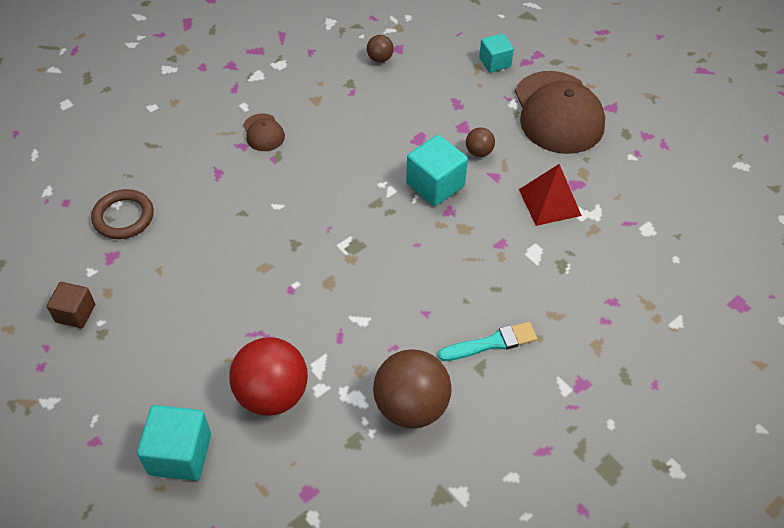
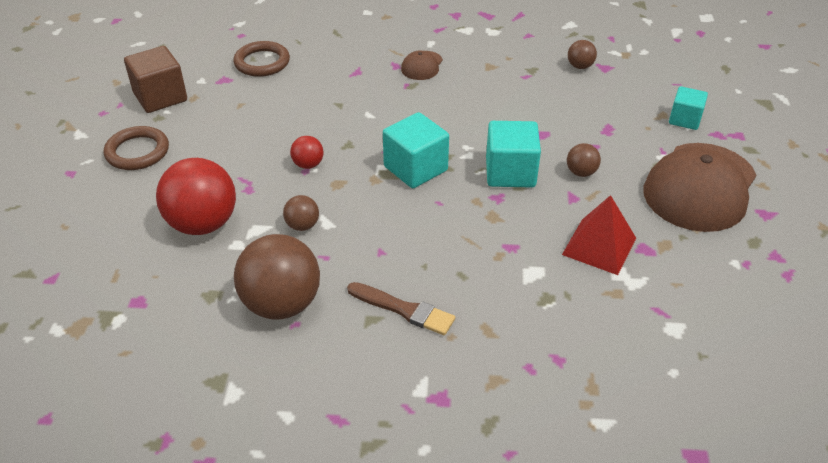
camera: 45 degrees right, 10 degrees down
(75, 313) = (160, 97): brown cube -> brown cube, size x1.56
(129, 377) = (137, 152): none -> brown ring
(180, 454) = (101, 216): turquoise cube -> turquoise cube (415, 168)
(286, 283) = (308, 164): none -> red ball
(347, 336) = (302, 225): none -> brown ball
(491, 343) = (404, 310): turquoise brush -> brown brush

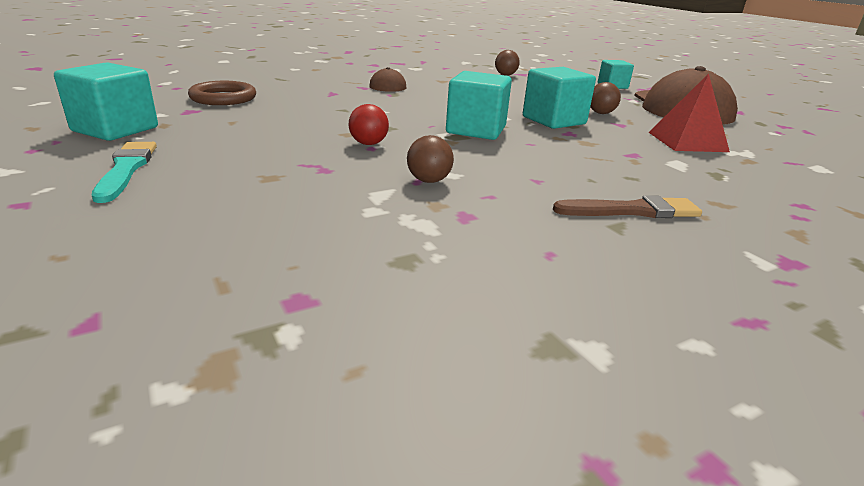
camera: 35 degrees left, 15 degrees down
(137, 152) = (126, 169): brown ring -> turquoise brush
(160, 97) = (115, 129): brown cube -> turquoise cube
(203, 224) = (302, 205): red ball -> none
(281, 304) = (507, 242): brown ball -> none

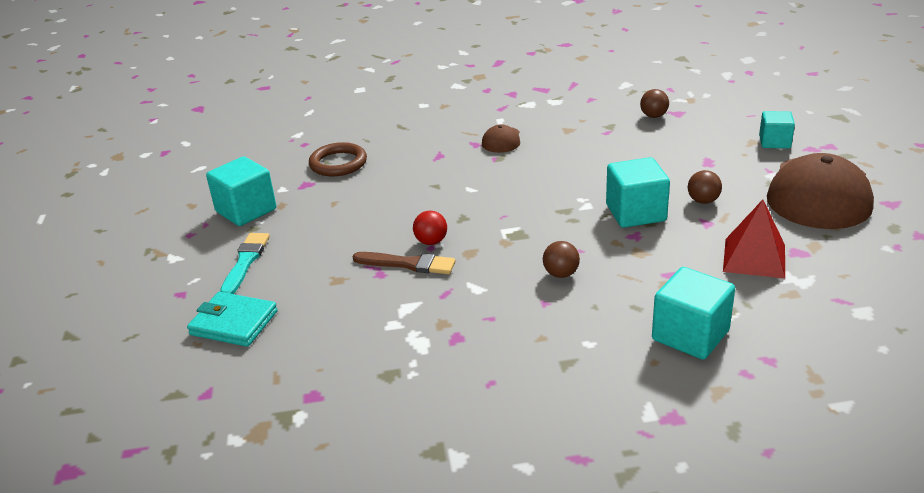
camera: 25 degrees right, 5 degrees up
(123, 228) = (234, 323): none -> turquoise wallet
(429, 181) = (453, 295): brown ball -> brown ball (561, 274)
(476, 130) = (541, 226): turquoise cube -> turquoise cube (690, 335)
(632, 211) = (595, 348): brown brush -> brown brush (408, 264)

